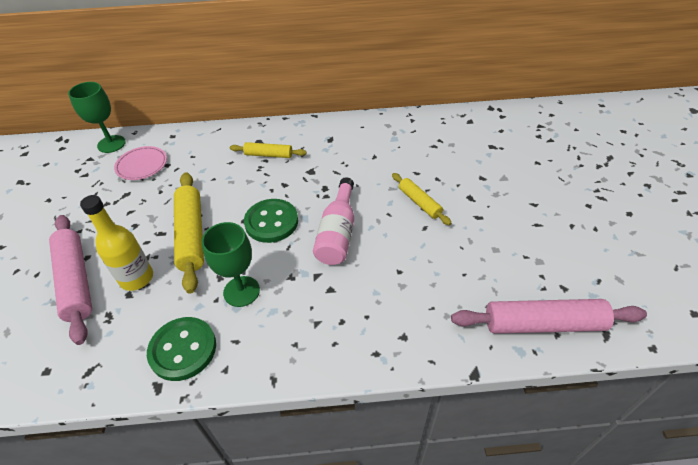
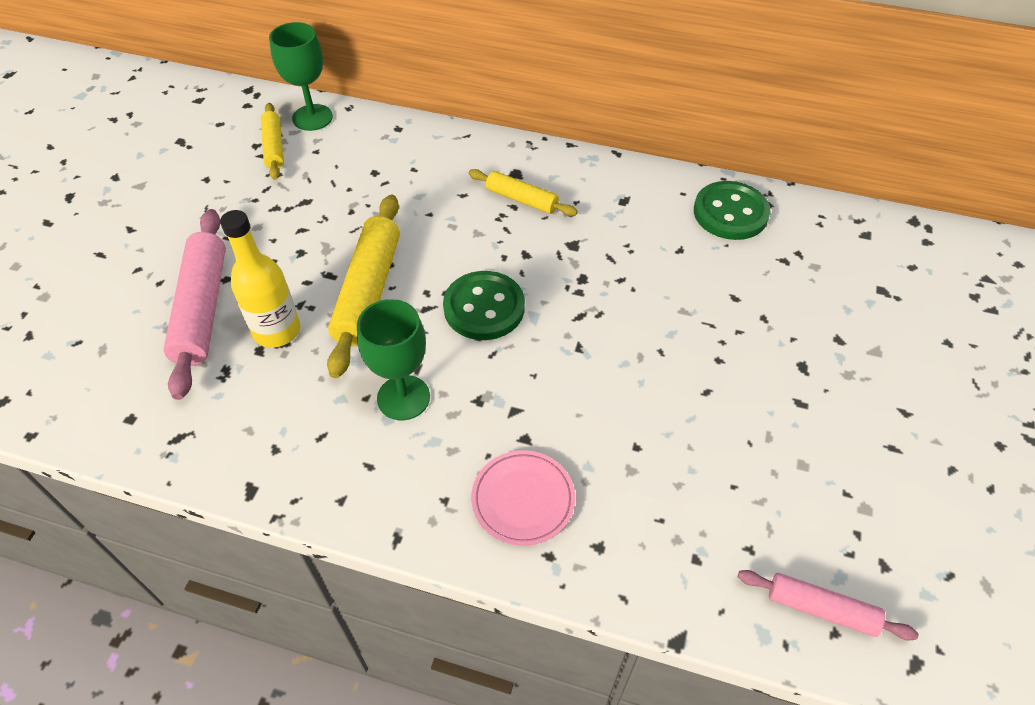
camera: 20 degrees right, 5 degrees up
(142, 165) = (341, 163): pink plate -> pink plate (523, 499)
(183, 349) = (299, 452): green button -> green button (730, 213)
(337, 233) = (571, 356): pink bottle -> none
(419, 202) = (717, 348): yellow rolling pin -> yellow rolling pin (274, 147)
(543, 324) = (821, 609): pink rolling pin -> pink rolling pin, size x0.57

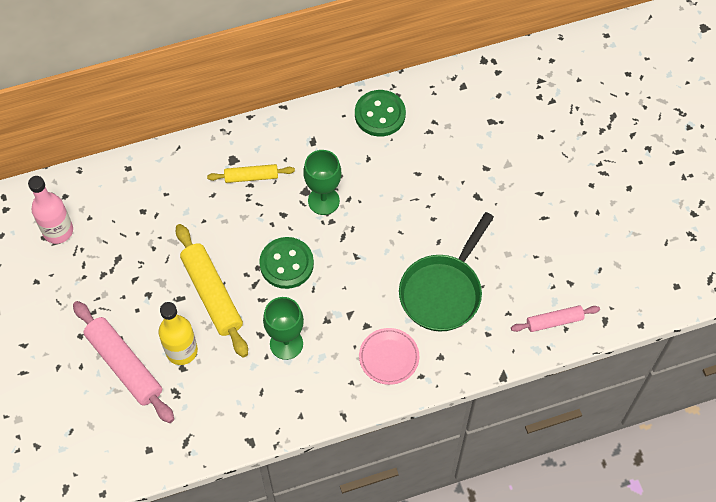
camera: 35 degrees left, 10 degrees up
(274, 147) = (58, 231): yellow rolling pin -> pink bottle
(312, 117) = (62, 193): green goblet -> green goblet (323, 201)
(667, 459) = (443, 292): none -> green pan

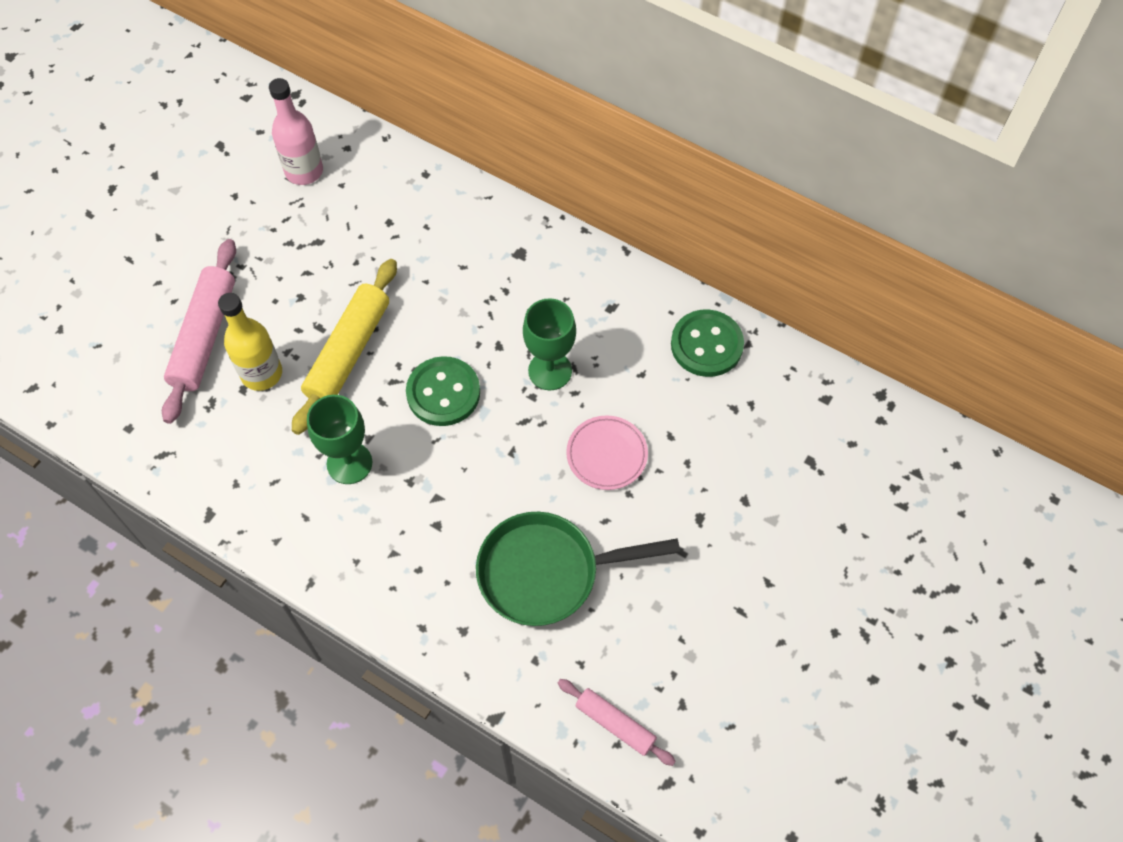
camera: 50 degrees right, 0 degrees up
(251, 177) = (515, 284): yellow rolling pin -> none
(389, 357) = (417, 577): pink plate -> pink plate (606, 454)

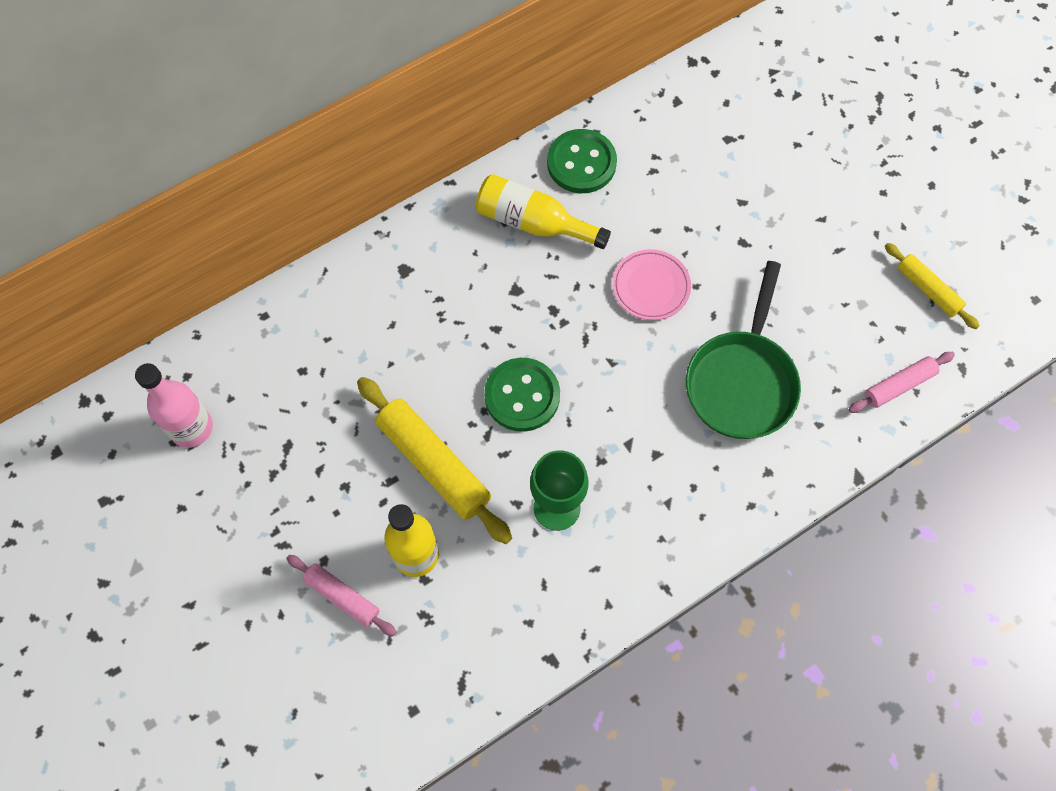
camera: 65 degrees left, 5 degrees up
(205, 336) = (342, 596): pink rolling pin -> pink rolling pin, size x0.57
(550, 371) = (544, 297): green goblet -> none
(621, 332) = (534, 223): none -> yellow bottle
(742, 717) = (928, 290): none -> yellow rolling pin

